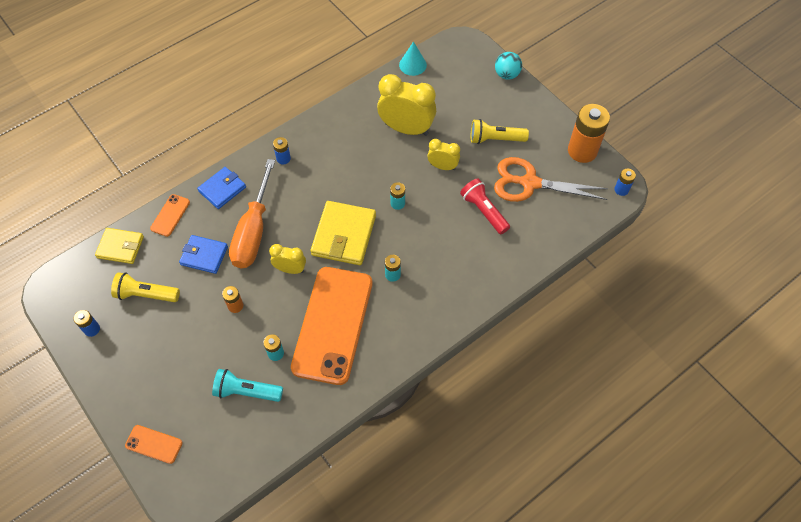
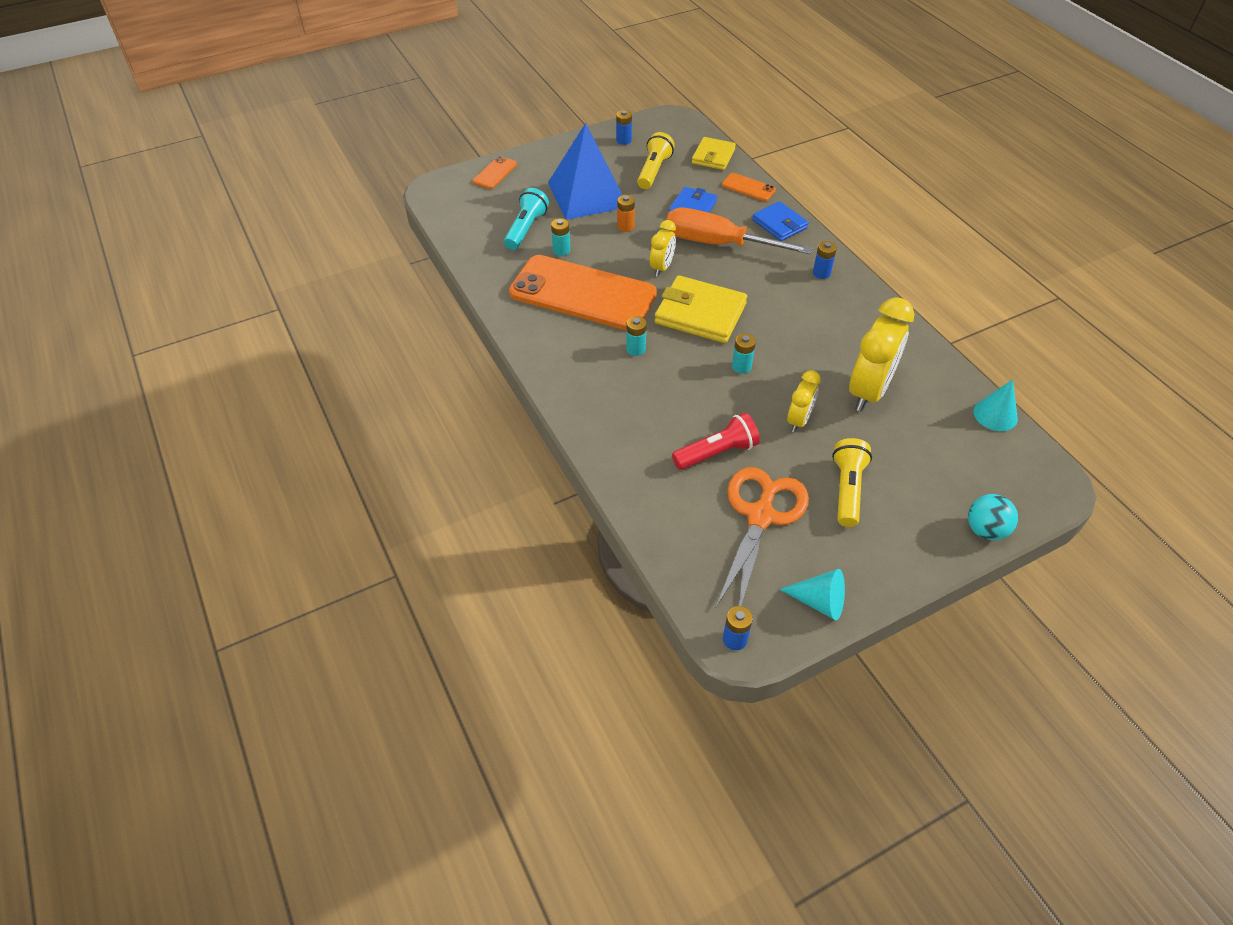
camera: 100 degrees right, 10 degrees down
(187, 347) = (587, 194): none -> blue pyramid
(582, 151) = (819, 602): orange battery -> turquoise cone

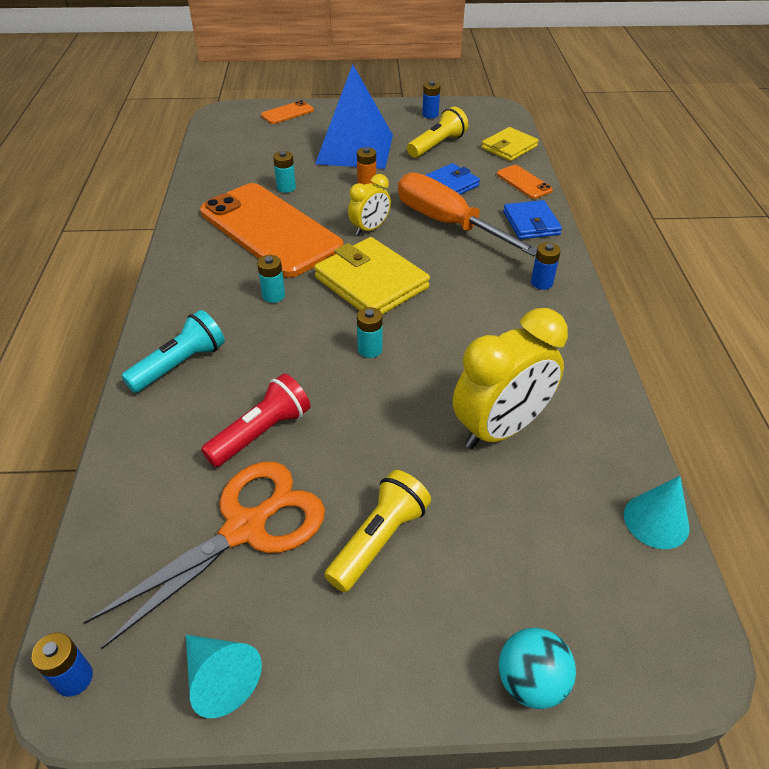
camera: 25 degrees right, 5 degrees down
(526, 229) = (271, 162): turquoise flashlight -> turquoise flashlight (180, 364)
(717, 453) = (261, 432): red flashlight -> red flashlight turned 45 degrees counterclockwise
(799, 420) = (386, 431): yellow clock -> none

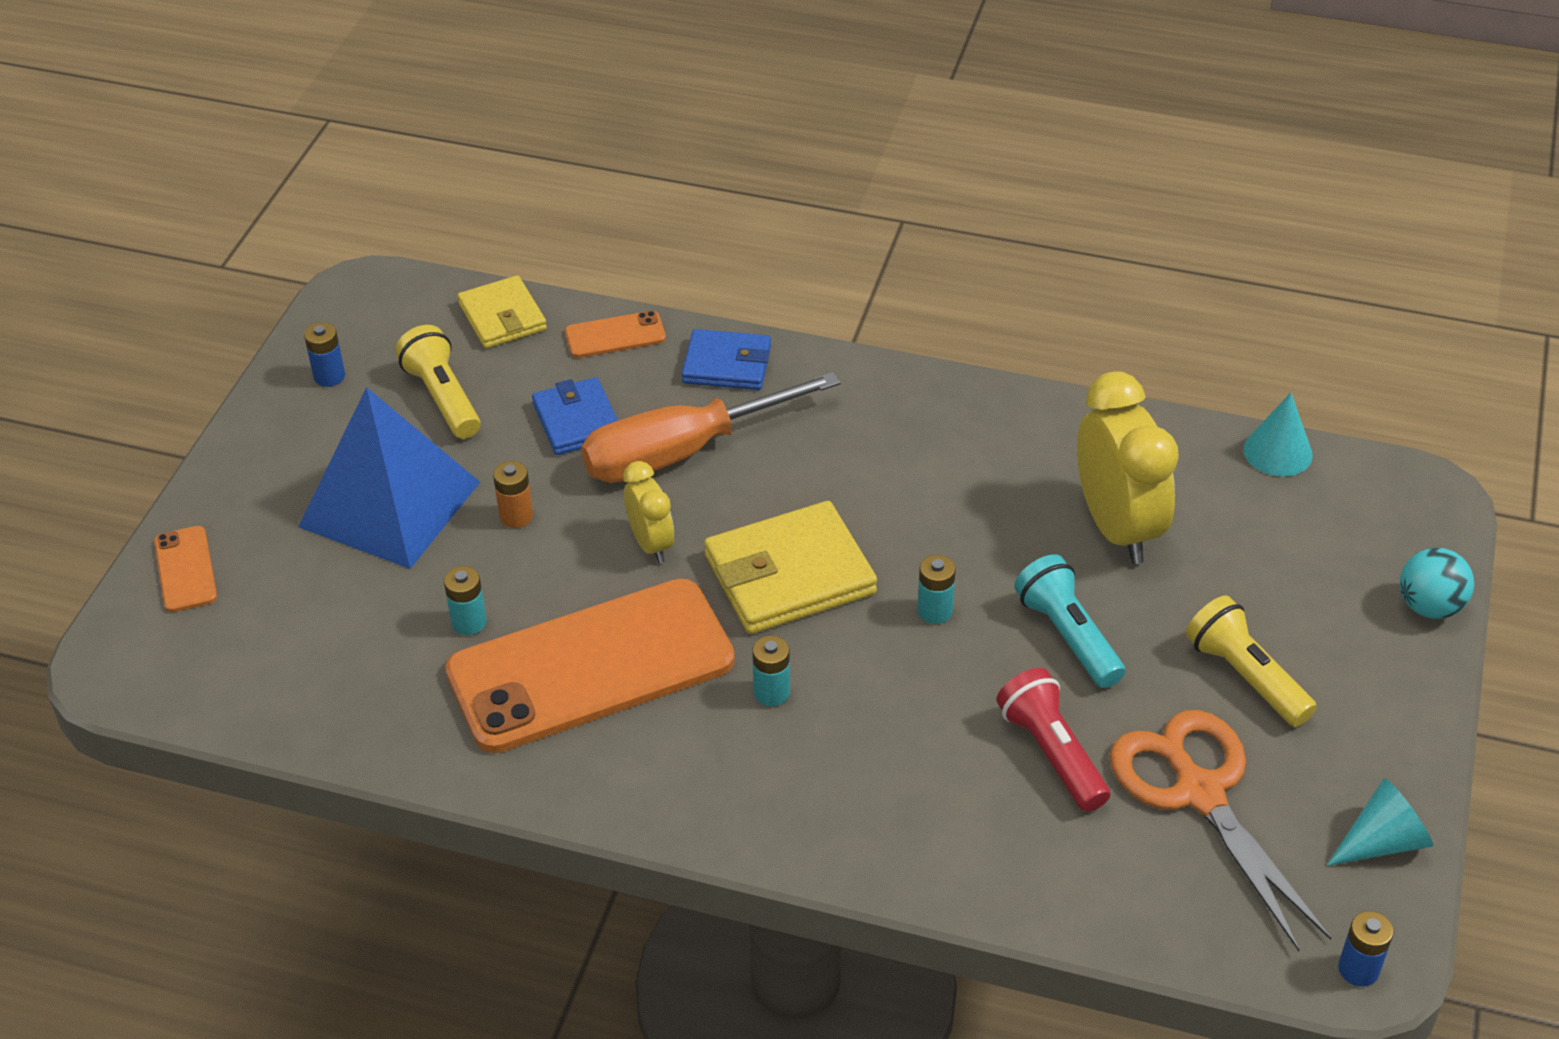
camera: 70 degrees left, 0 degrees up
(180, 364) = (886, 825): turquoise flashlight -> turquoise flashlight (1068, 636)
(541, 283) = (868, 401): blue battery -> none

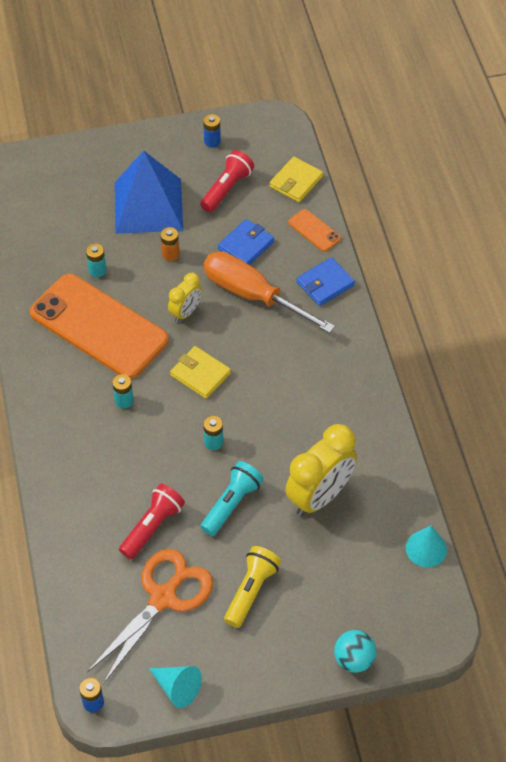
camera: 60 degrees right, 10 degrees up
(185, 569) = (67, 159): orange phone -> none
(443, 398) = (226, 189): yellow flashlight -> red flashlight
(727, 364) = (325, 284): blue wallet -> blue wallet turned 75 degrees clockwise
(789, 575) = (200, 374): yellow wallet -> yellow wallet, size x0.63

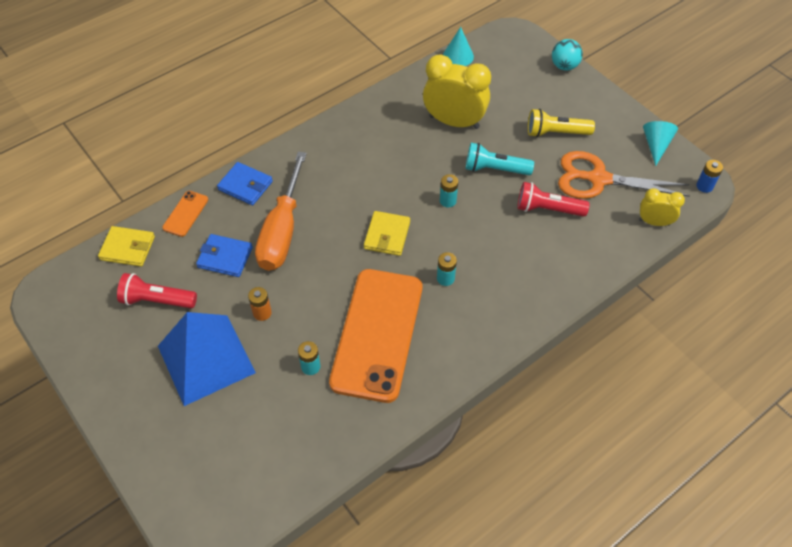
camera: 115 degrees left, 0 degrees up
(186, 312) = (326, 272): yellow clock -> yellow clock (654, 222)
(212, 141) = (93, 339): blue battery -> none

